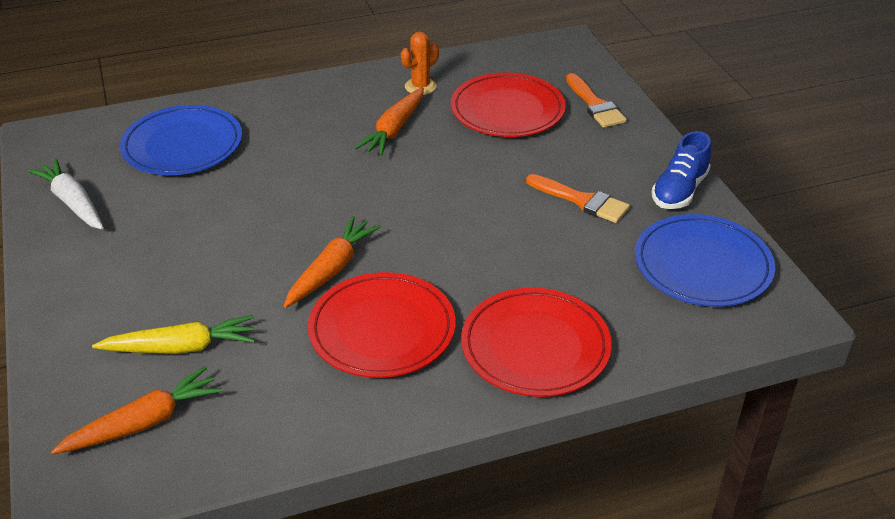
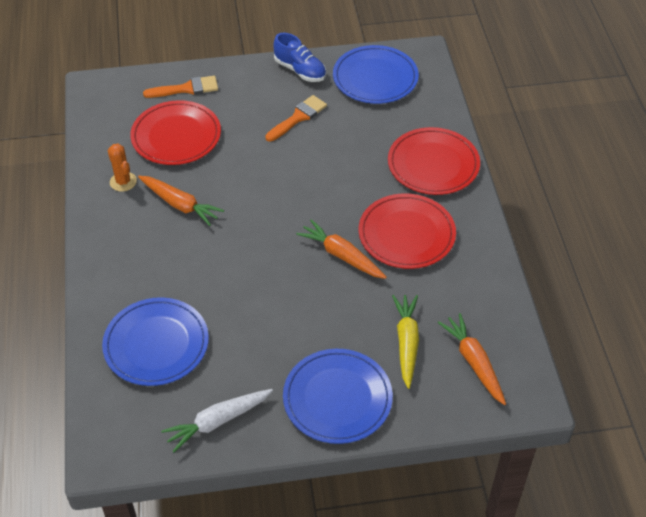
camera: 80 degrees left, 10 degrees up
(94, 292) = (337, 398): none -> blue plate

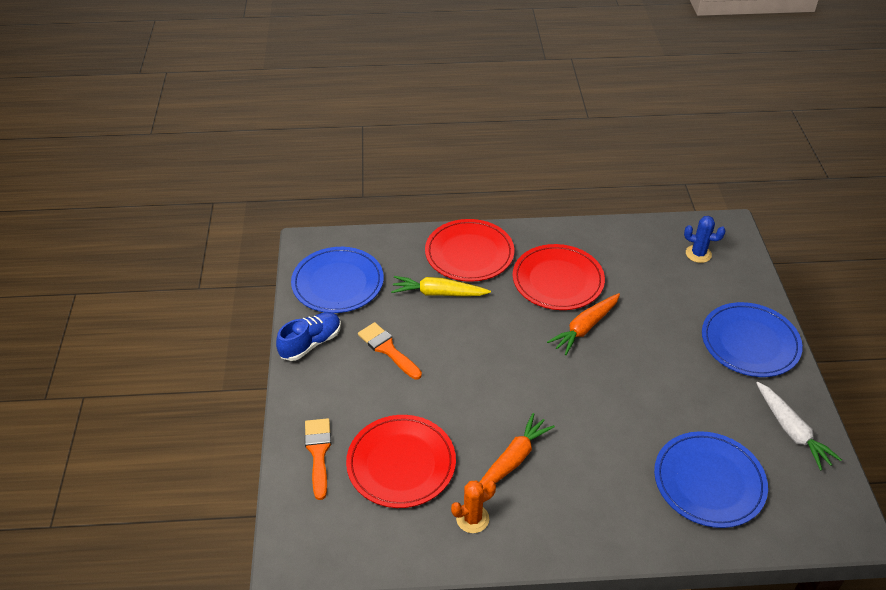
camera: 85 degrees left, 5 degrees down
(406, 343) = (683, 292): yellow carrot -> yellow carrot (438, 293)
(474, 362) = (698, 254): orange carrot -> blue cactus

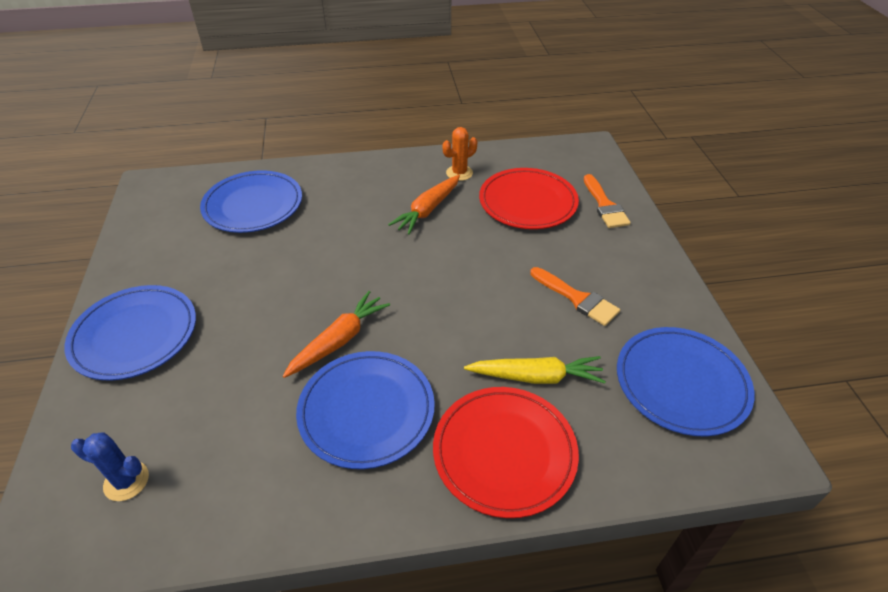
camera: 175 degrees right, 0 degrees up
(311, 343) = (669, 299): blue shoe -> none
(558, 280) = (366, 411): red plate -> blue plate
(791, 431) = (149, 247): white carrot -> none

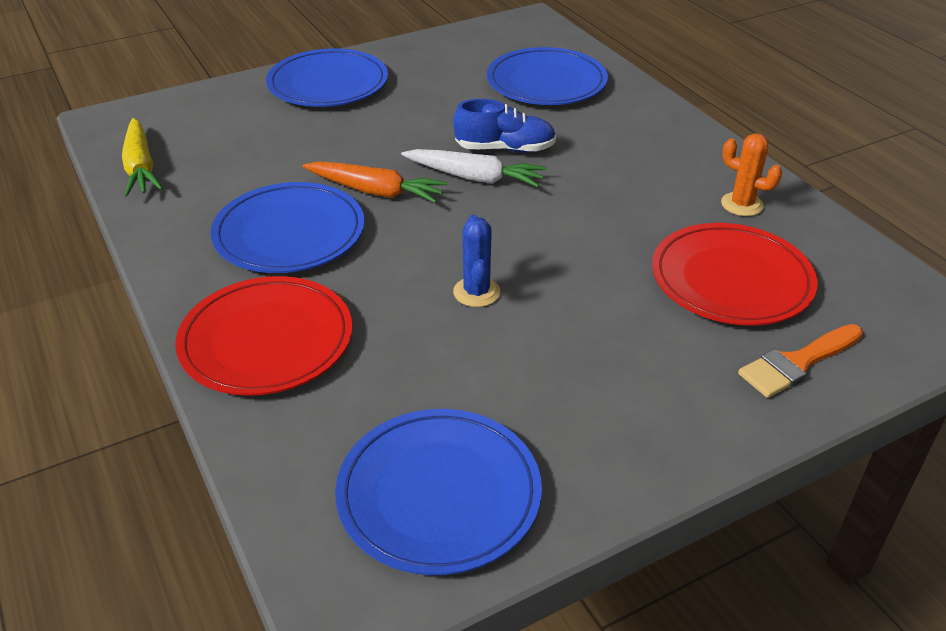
camera: 70 degrees right, 5 degrees down
(126, 481) = (176, 134): blue cactus -> blue cactus (476, 292)
(329, 252) = (505, 149): none -> blue shoe
(356, 278) = (475, 178): none -> white carrot
(428, 210) = (637, 197): orange carrot -> none
(536, 377) = (388, 347): yellow carrot -> yellow carrot (140, 167)
(577, 298) = (551, 362): orange brush -> none

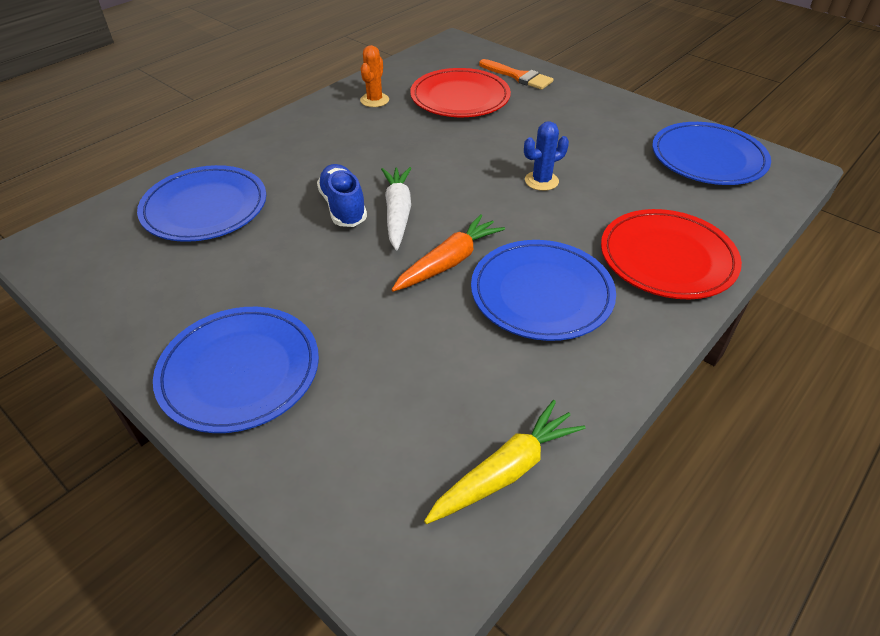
camera: 110 degrees left, 5 degrees up
(376, 191) = (449, 262): orange carrot -> orange carrot turned 45 degrees clockwise

